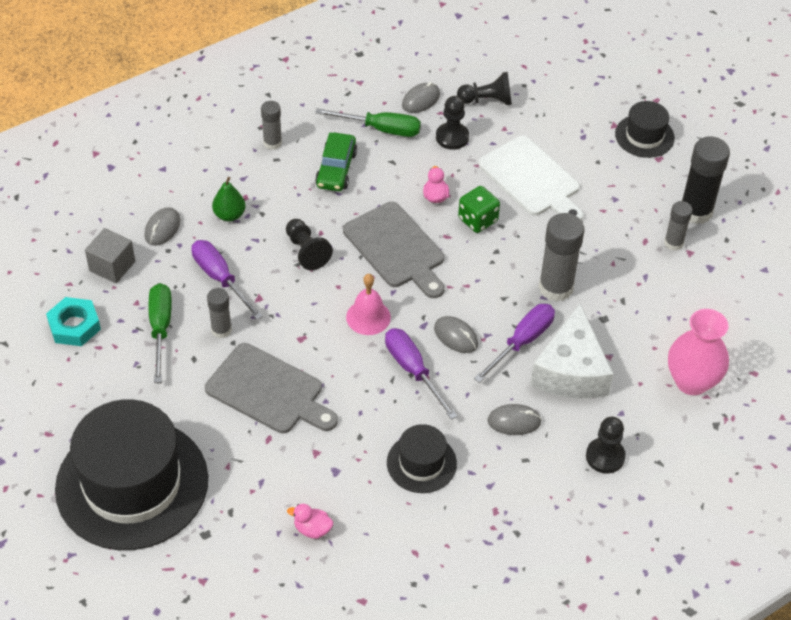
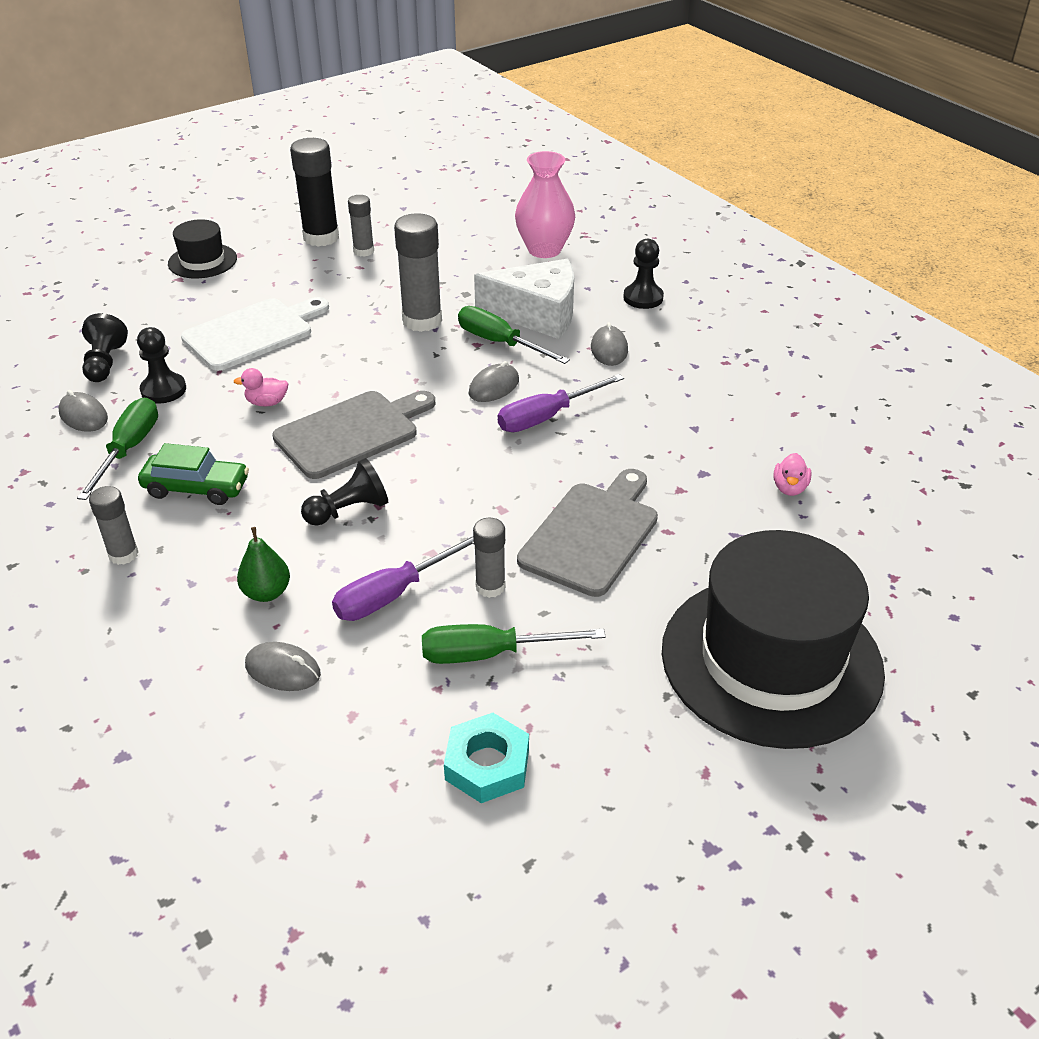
camera: 90 degrees left, 10 degrees down
(112, 266) = (359, 727): grey cube -> none
(368, 317) = (465, 453): pink bell -> none
(421, 463) = (677, 410): black hat -> none
(477, 220) = (312, 371): green dice -> none
(522, 342) = (499, 343): purple screwdriver -> green screwdriver

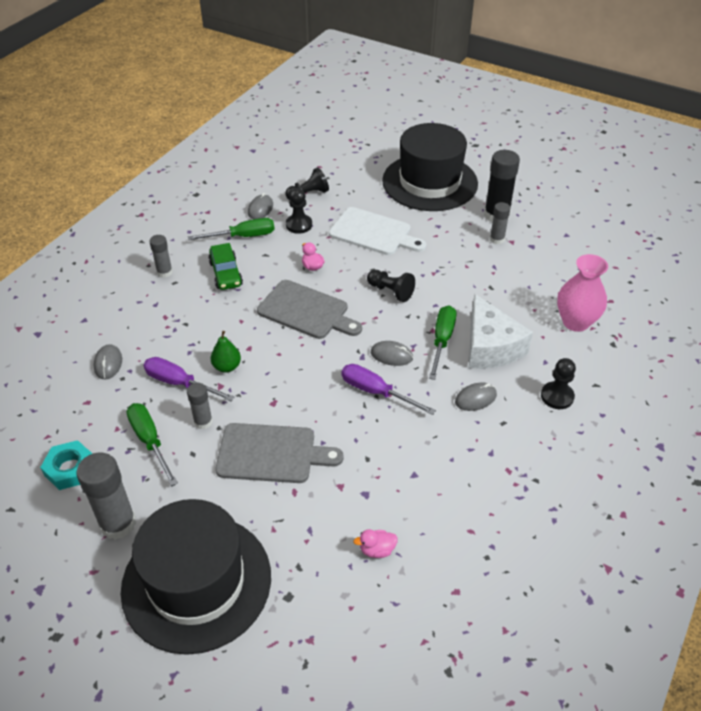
camera: 65 degrees right, 5 degrees up
(202, 261) = (429, 182): black hat -> black hat, size x2.13
(267, 592) = (159, 334): green pear -> green pear (227, 367)
(348, 510) = (238, 338): black pawn -> black pawn (391, 291)
(422, 320) = (439, 296): grey glue stick -> grey glue stick (118, 523)

